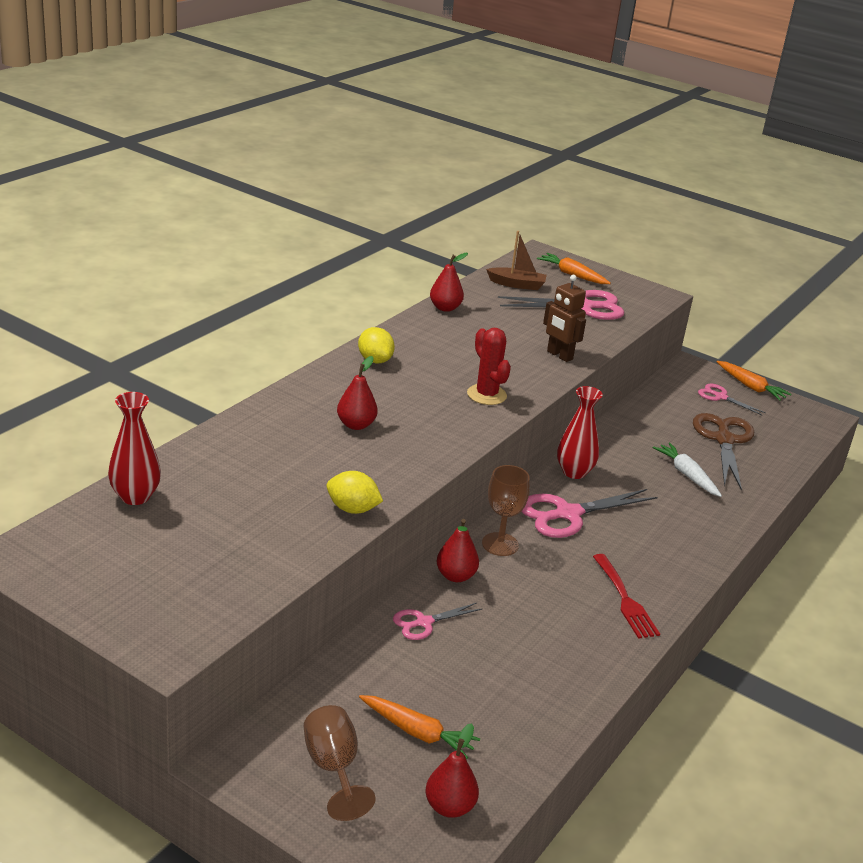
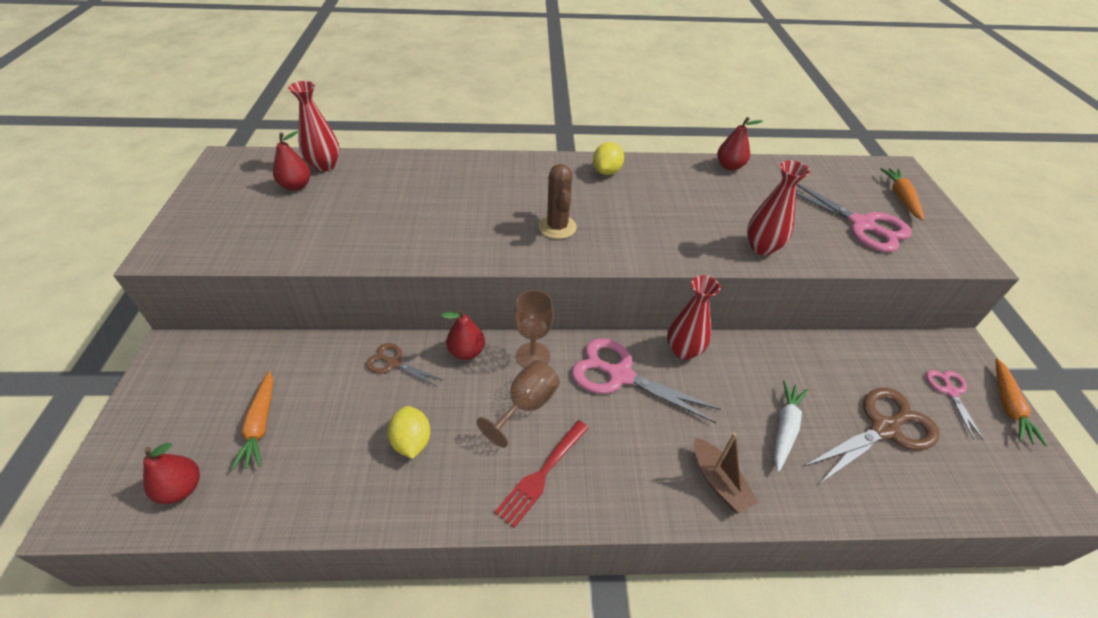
camera: 55 degrees right, 15 degrees up
(333, 768) = (193, 400): brown goblet -> brown goblet (526, 406)
(352, 509) = (399, 249): yellow lemon -> yellow lemon (412, 441)
(356, 425) = (511, 202): red pear -> red pear (296, 186)
(423, 421) = (557, 227): none -> brown cactus
(424, 622) = (394, 363): pink scissors -> brown scissors
(486, 395) = (639, 238): red cactus -> none
(517, 284) = (828, 180): brown boat -> brown boat (719, 481)
(559, 355) = (762, 247): brown robot -> red vase

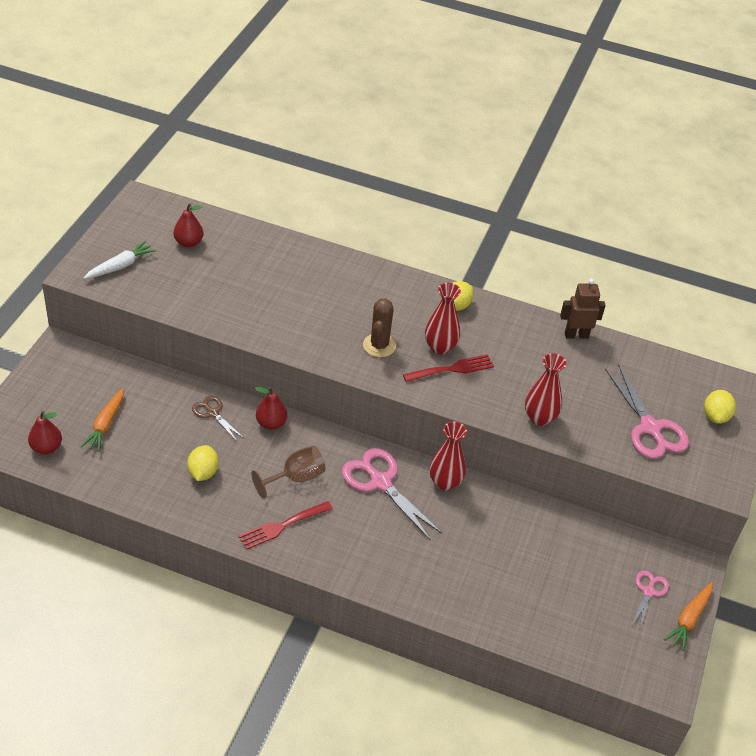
camera: 20 degrees right, 0 degrees up
(325, 165) = (218, 228): red vase -> red vase (440, 347)
(533, 356) = (320, 444): brown goblet -> none
(645, 227) = (452, 369): none -> red fork
(719, 481) = (405, 577): brown boat -> none
(729, 166) = (576, 335): red pear -> brown robot
(785, 428) = (484, 564): white carrot -> white carrot (120, 266)
(884, 429) = (564, 594): brown scissors -> none
(900, 198) = (715, 416): orange carrot -> yellow lemon

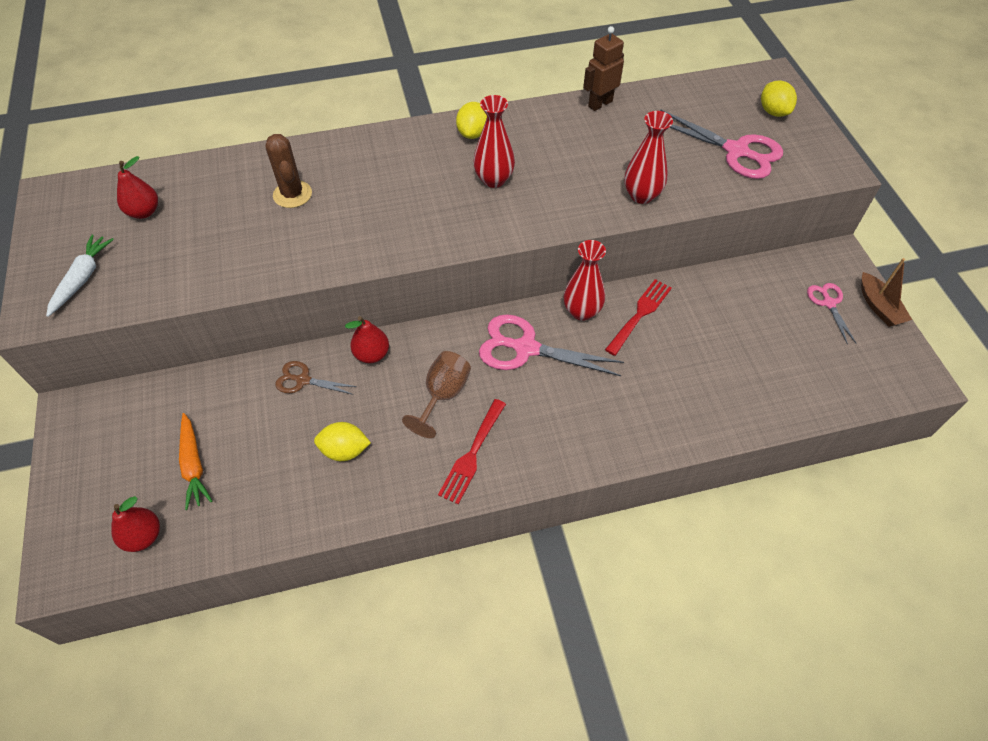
camera: 30 degrees left, 10 degrees up
(203, 472) = (345, 450): yellow lemon -> yellow lemon turned 60 degrees counterclockwise
(379, 345) = (436, 210): brown cactus -> brown cactus (292, 194)
(452, 369) = (524, 194): red fork -> red fork (640, 314)
(689, 619) = (879, 307): orange carrot -> brown boat

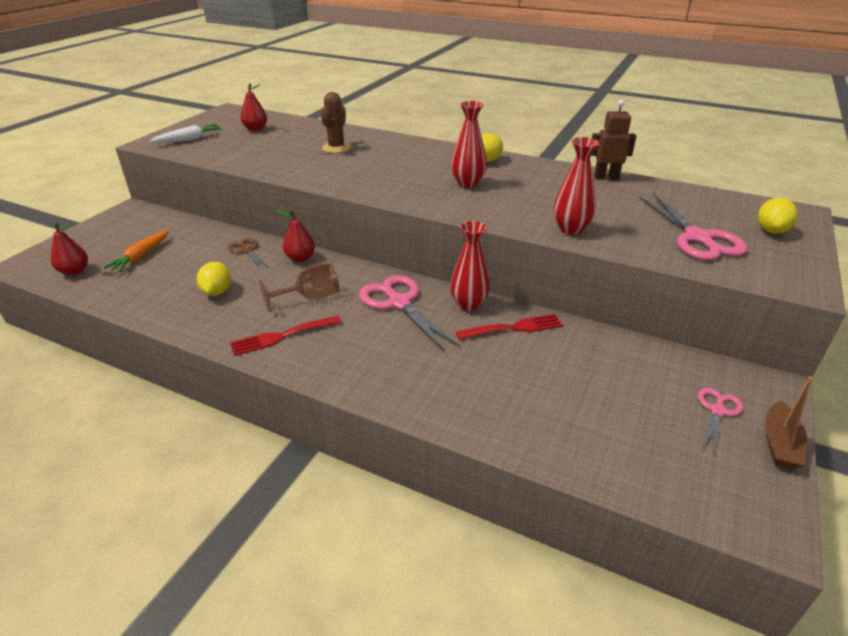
camera: 40 degrees right, 20 degrees down
(345, 450) = (217, 292): yellow lemon -> yellow lemon turned 45 degrees clockwise

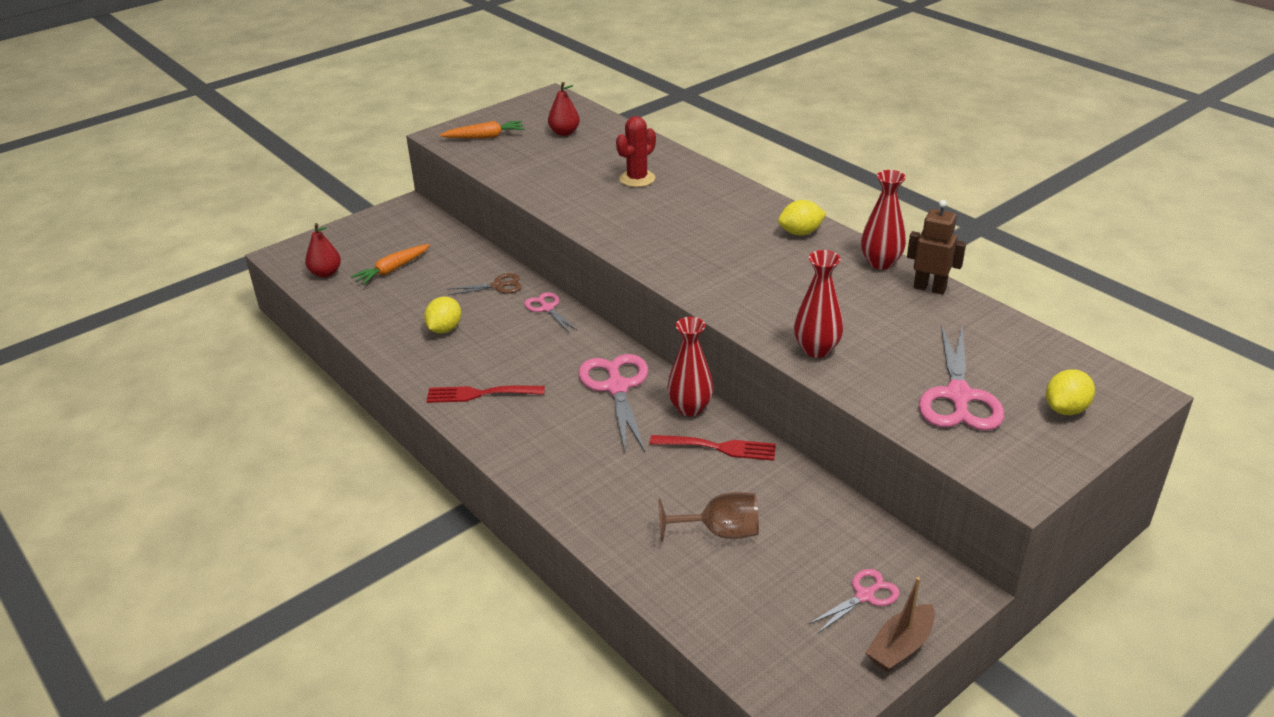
camera: 25 degrees right, 0 degrees up
(189, 139) = (485, 137): white carrot -> orange carrot
(247, 250) = (498, 286): brown scissors -> brown scissors turned 90 degrees clockwise
(300, 258) = (547, 308): red pear -> pink scissors
(310, 298) = (531, 358): brown goblet -> brown goblet (719, 532)
(336, 148) = (637, 179): brown cactus -> red cactus
(468, 183) = (750, 261): red vase -> red vase (880, 263)

